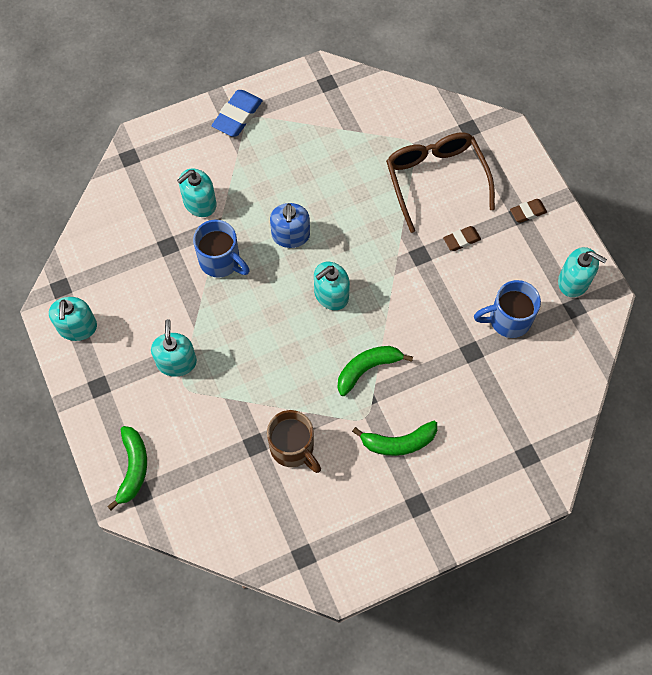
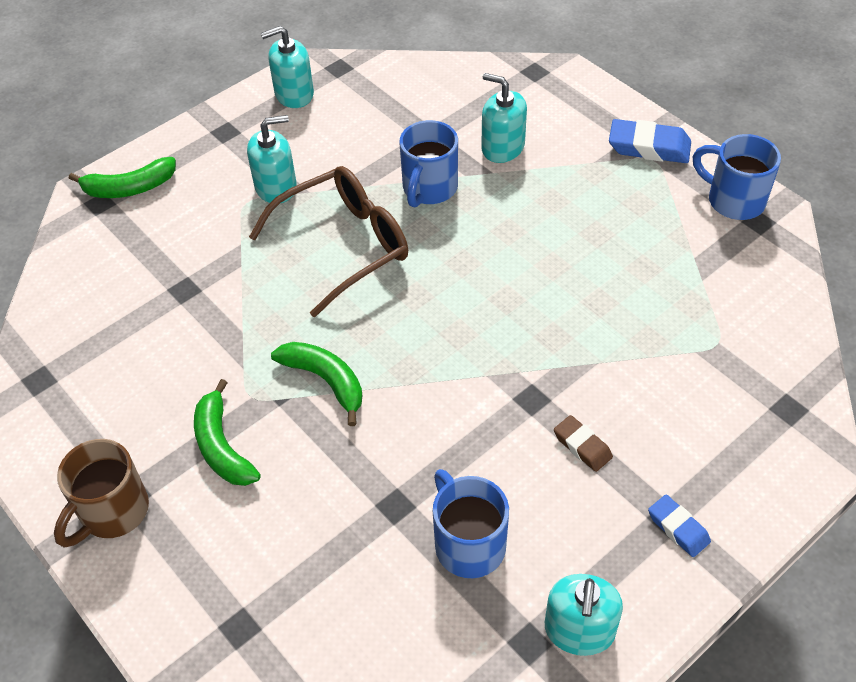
camera: 75 degrees right, 15 degrees down
(290, 235) = (497, 245): blue soap dispenser -> none
(293, 448) = (187, 329): brown mug -> brown mug (112, 512)
(305, 88) = (733, 200): none -> blue mug
(331, 295) = (425, 311): turquoise soap dispenser -> none
(435, 179) = (671, 387): brown glasses -> brown glasses (344, 245)
(527, 212) = (678, 528): brown eraser -> blue eraser

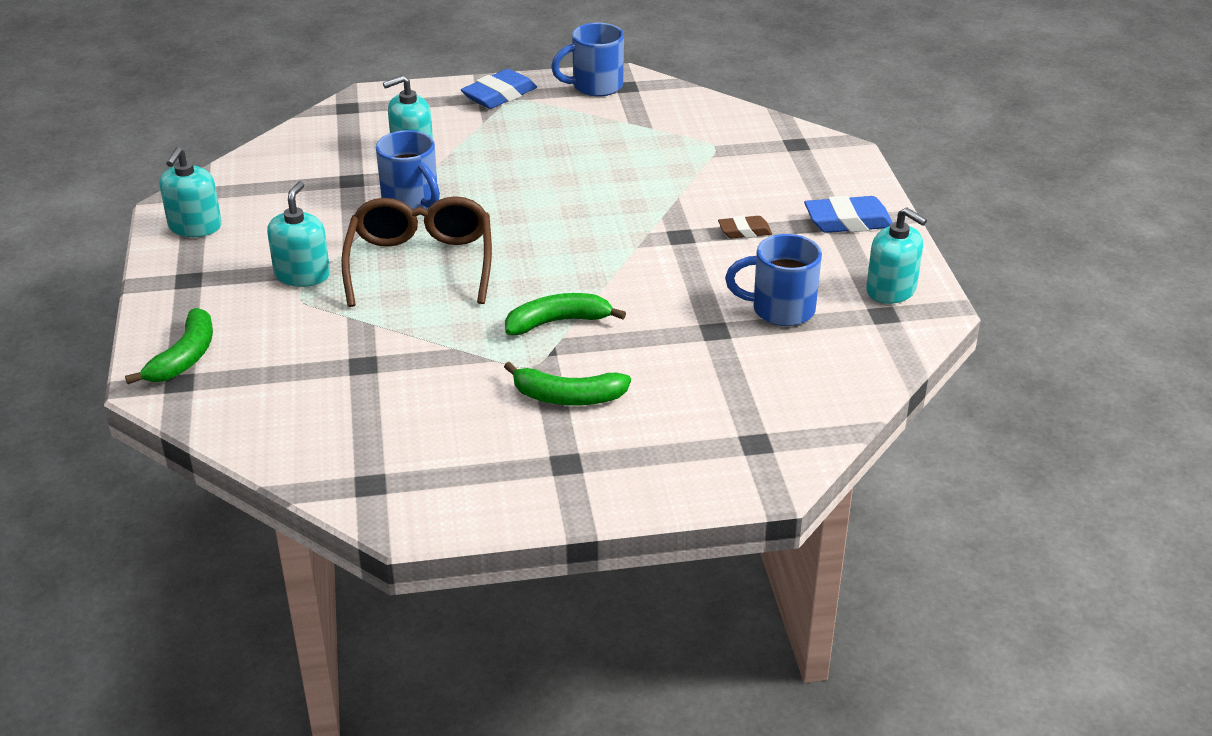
camera: 60 degrees left, 15 degrees down
(112, 512) = (575, 479): brown mug -> none
(678, 528) = (848, 221): blue eraser -> blue eraser, size x1.67

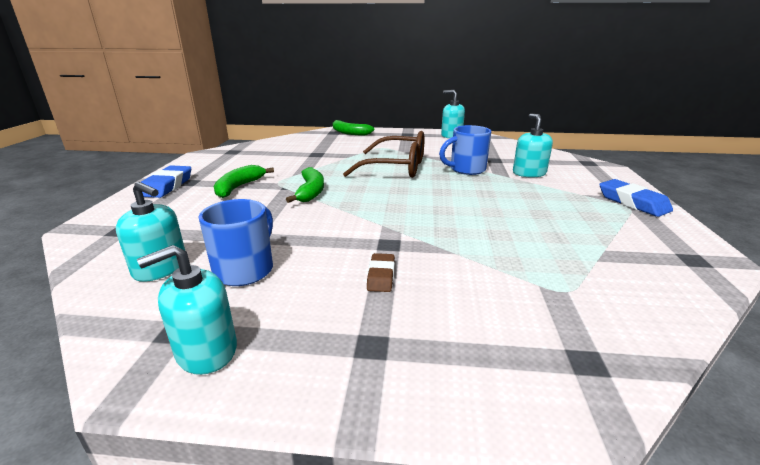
camera: 105 degrees right, 10 degrees down
(302, 275) = (399, 148): turquoise soap dispenser -> turquoise soap dispenser (160, 268)
(595, 86) = (680, 243): blue mug -> none
(848, 221) = (368, 356): blue eraser -> blue eraser (167, 186)

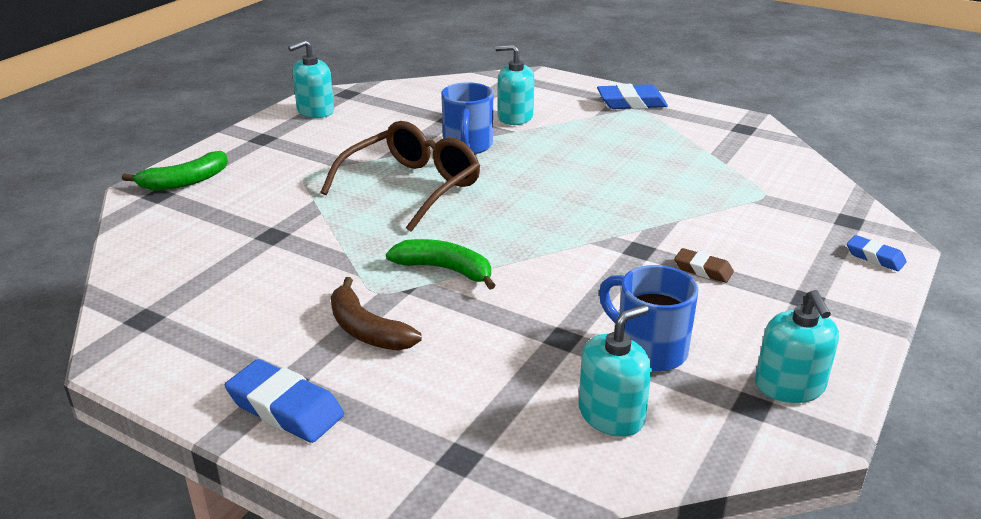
camera: 65 degrees left, 5 degrees up
(239, 187) = (366, 330): green banana -> brown banana
(515, 395) = (875, 257): none -> blue eraser

